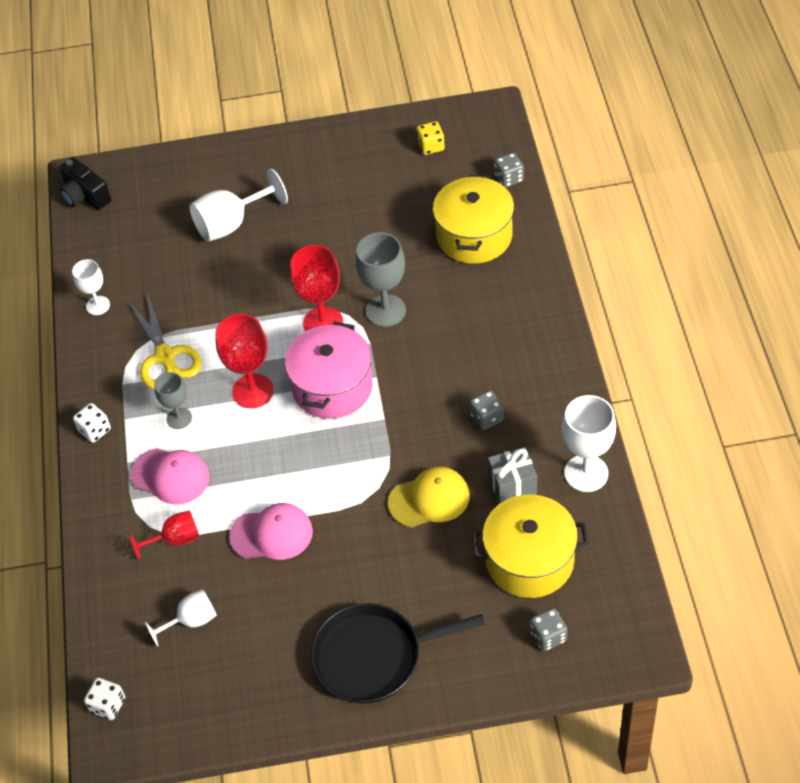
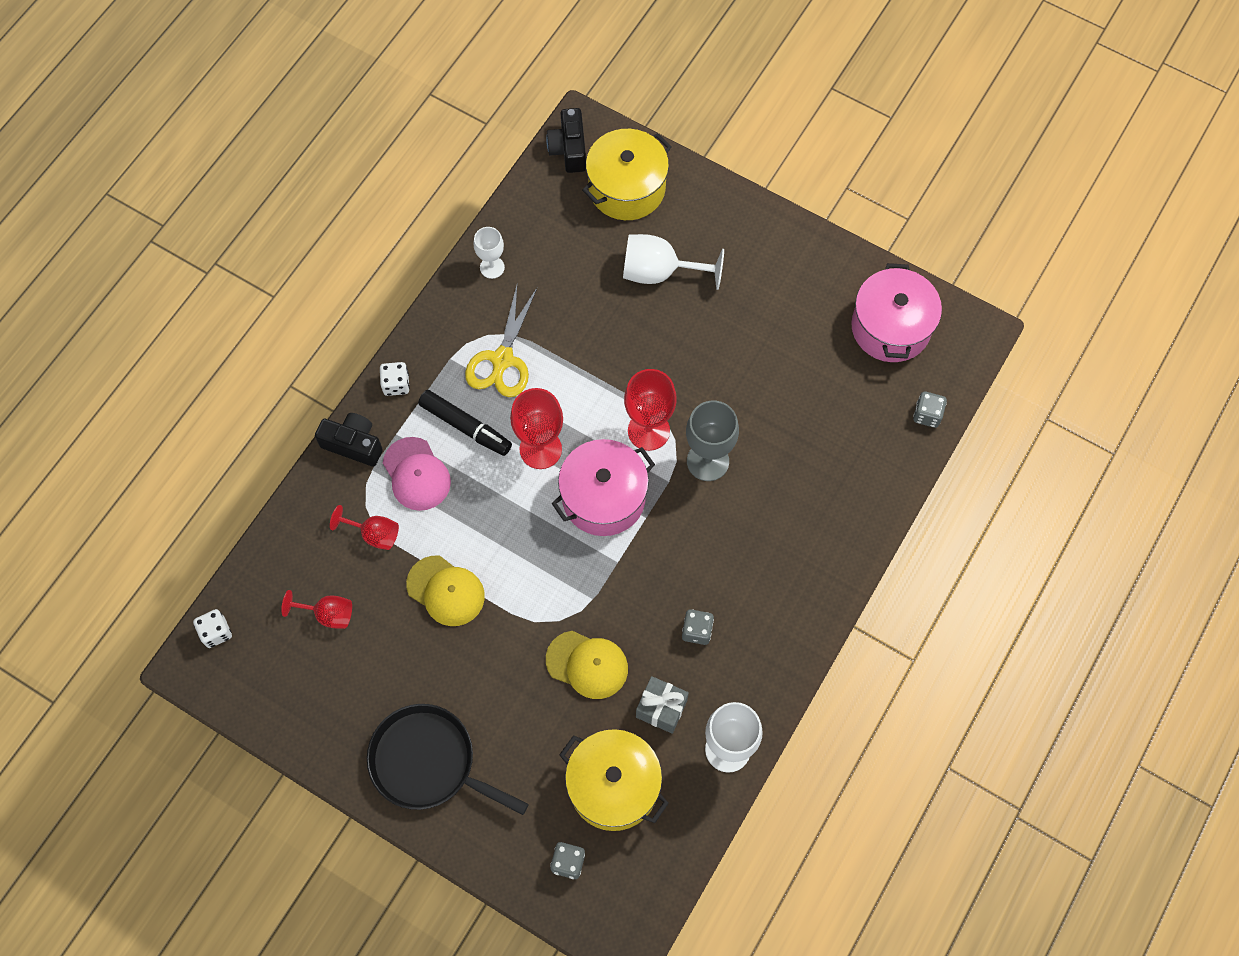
camera: 35 degrees right, 15 degrees up
(98, 493) = (353, 444): none -> black camera
(179, 418) = (465, 426): grey goblet -> black marker
(191, 621) = (328, 614): white goblet -> red goblet
(271, 534) = (446, 591): pink cap -> yellow cap
(431, 146) = (890, 327): yellow dice -> pink pot
(474, 236) = (844, 449): yellow pot -> yellow pot (627, 188)

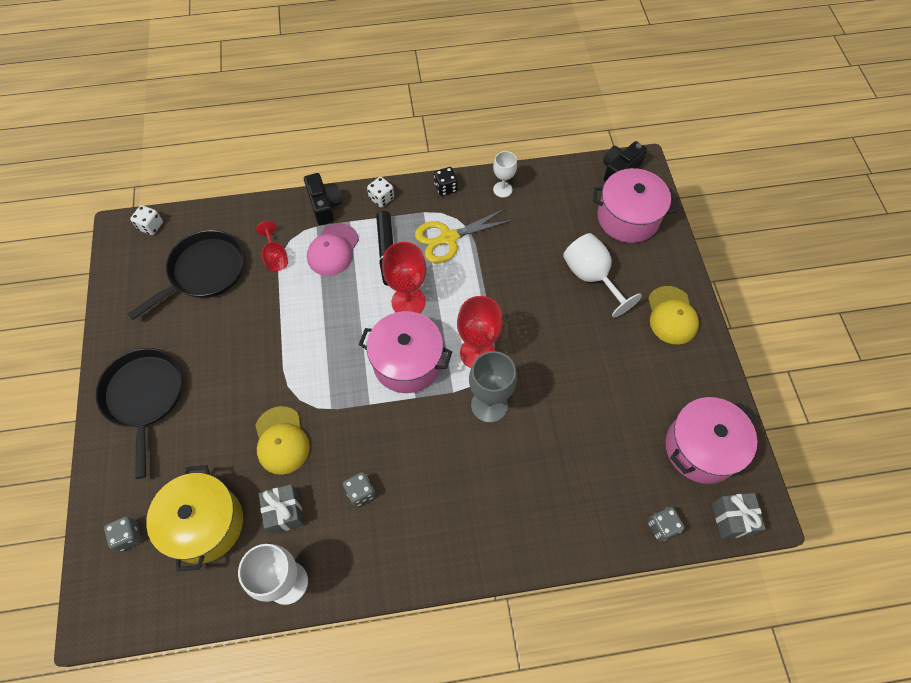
camera: 50 degrees right, 5 degrees down
(328, 614) = (204, 271): red goblet -> black pan
(440, 316) = (446, 188): none -> black dice
(446, 591) = (269, 321): yellow cap -> yellow cap (671, 315)
(627, 188) = (628, 218): yellow pot -> pink pot
(964, 358) = (732, 519): none -> grey gift

